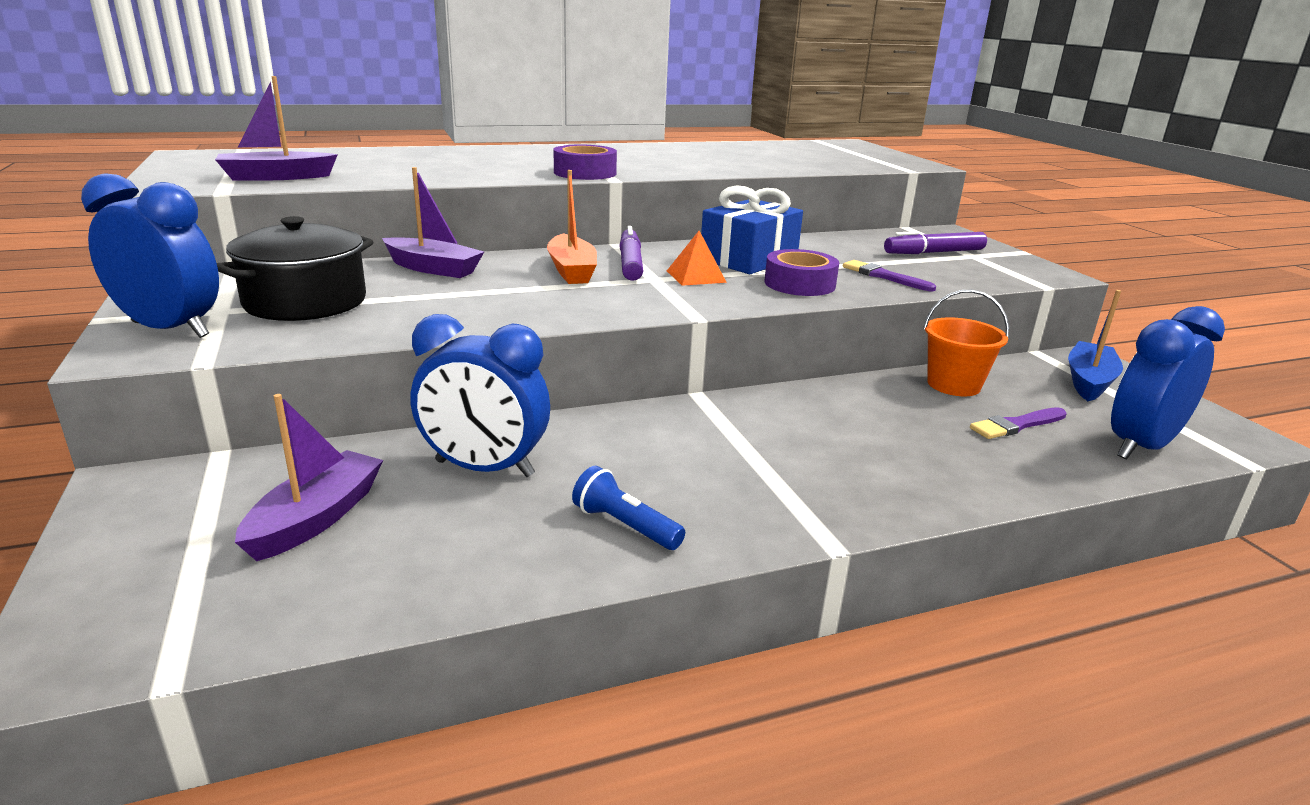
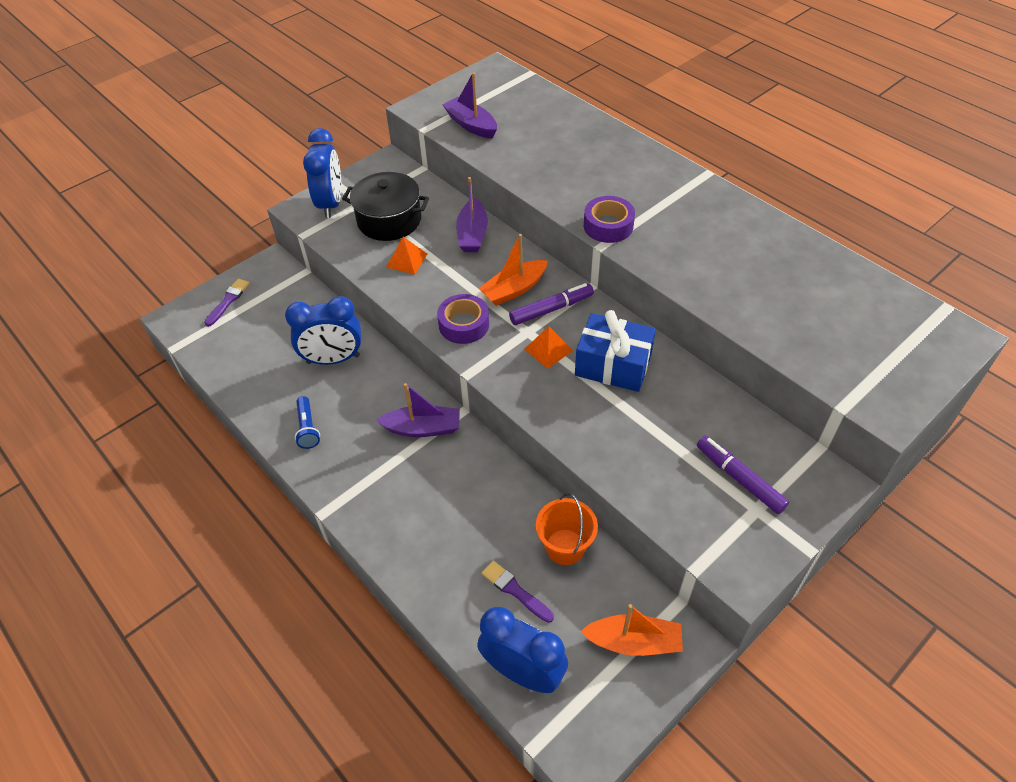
camera: 70 degrees right, 25 degrees up
(316, 518) = (271, 328): purple boat -> purple boat (423, 428)
(417, 308) = (406, 260): none -> orange pyramid
(484, 469) = (333, 359): blue clock -> blue clock turned 90 degrees counterclockwise
(625, 525) = (307, 428): blue flashlight -> blue flashlight turned 150 degrees clockwise
(799, 284) = (574, 407): purple tape -> purple tape (464, 324)
(884, 276) = (633, 454): purple brush -> purple brush (228, 301)
(1089, 381) = (633, 642): blue boat -> orange boat

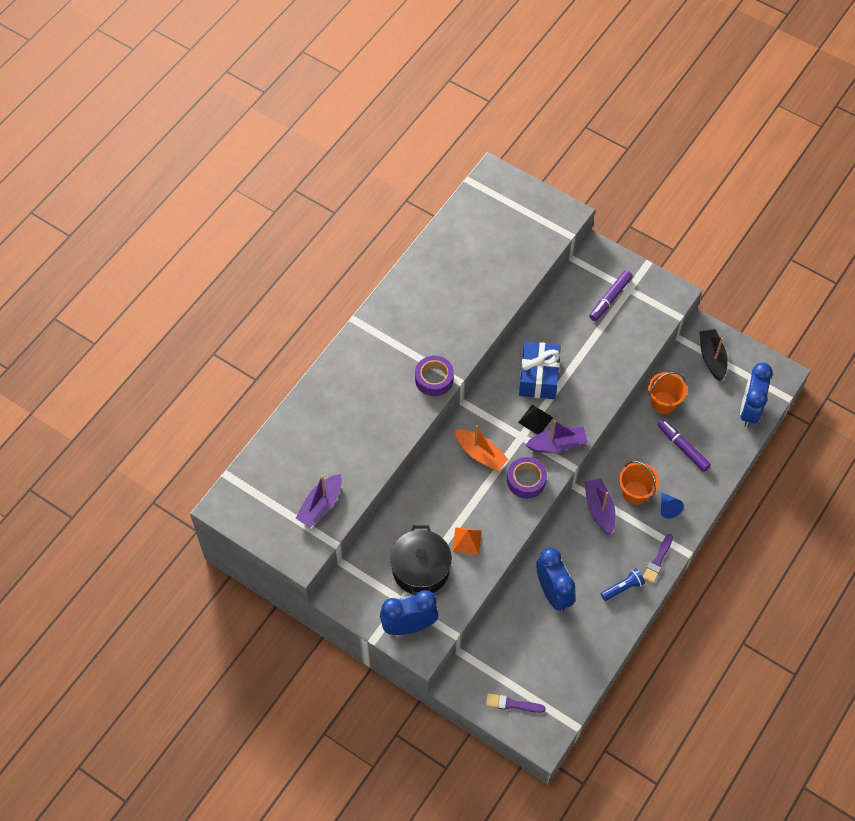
camera: 105 degrees left, 10 degrees up
(395, 507) = (668, 508): none -> blue cone
(432, 474) = (635, 493): none -> orange bucket
(472, 234) = (423, 499): purple boat -> purple boat (557, 444)
(515, 590) = (702, 424): purple brush -> purple brush (657, 560)
(548, 349) = (535, 419): orange pyramid -> black pyramid
(551, 309) = (495, 425): purple marker -> purple marker (683, 448)
(633, 642) = (712, 358): orange boat -> black boat

